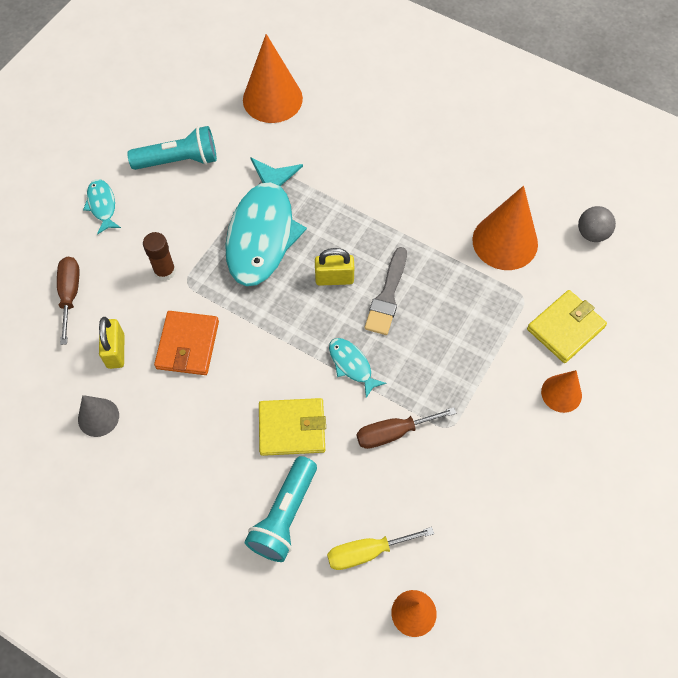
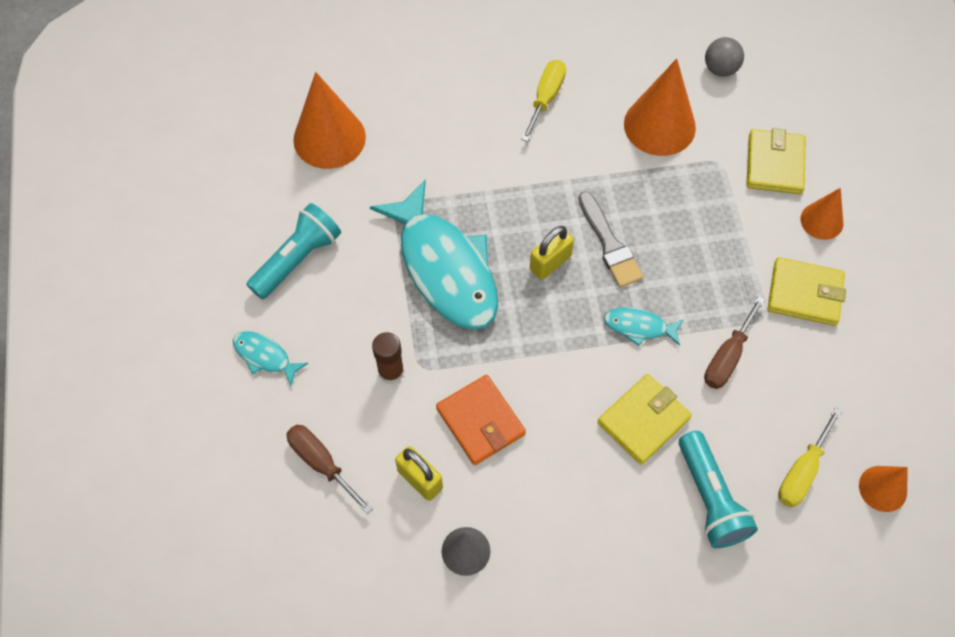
camera: 40 degrees left, 0 degrees up
(441, 168) = (546, 98): none -> yellow screwdriver
(495, 434) = (804, 294): none -> yellow wallet

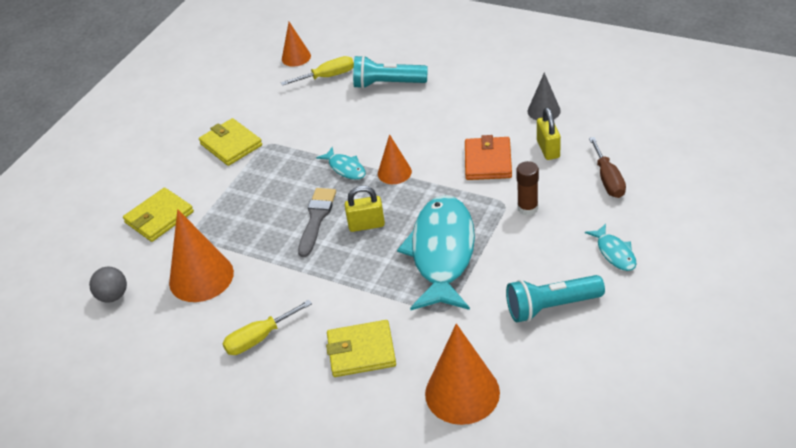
camera: 140 degrees left, 20 degrees down
(643, 420) = (389, 126): yellow wallet -> yellow wallet (361, 351)
(710, 498) = (387, 84): turquoise flashlight -> turquoise flashlight turned 105 degrees counterclockwise
(727, 357) = (310, 134): brown screwdriver -> none
(821, 221) = (173, 175): orange cone -> orange cone (394, 172)

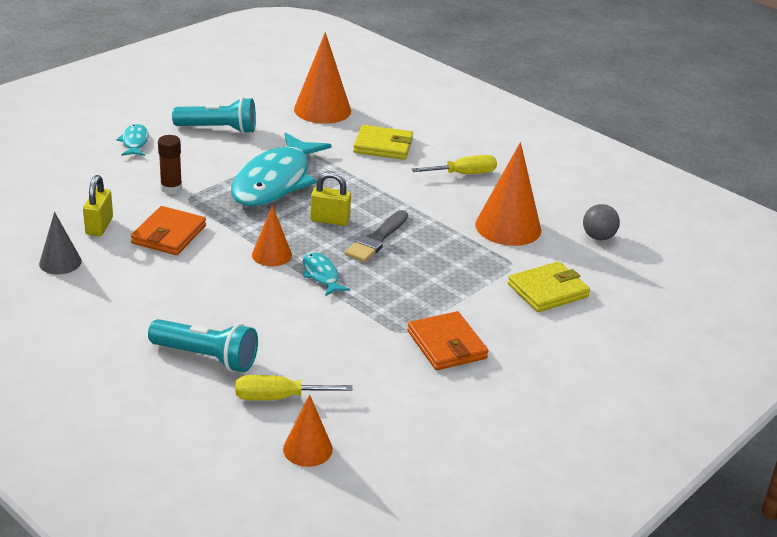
camera: 170 degrees left, 10 degrees down
(231, 145) = (446, 345): yellow wallet -> orange wallet
(608, 179) = (76, 186): brown screwdriver -> none

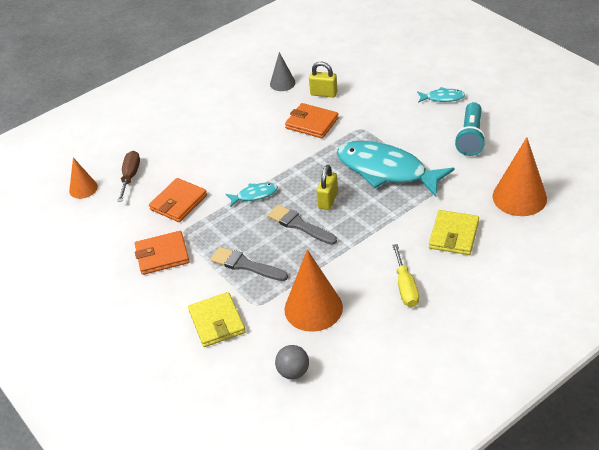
camera: 105 degrees right, 10 degrees up
(171, 188) = (374, 120): brown glue stick -> none
(206, 357) = (175, 147): turquoise flashlight -> none
(271, 255) = (283, 171): orange cone -> none
(278, 397) = (130, 176): yellow screwdriver -> brown screwdriver
(339, 341) = (178, 202): none -> orange wallet
(452, 275) = (245, 265): none -> grey brush

